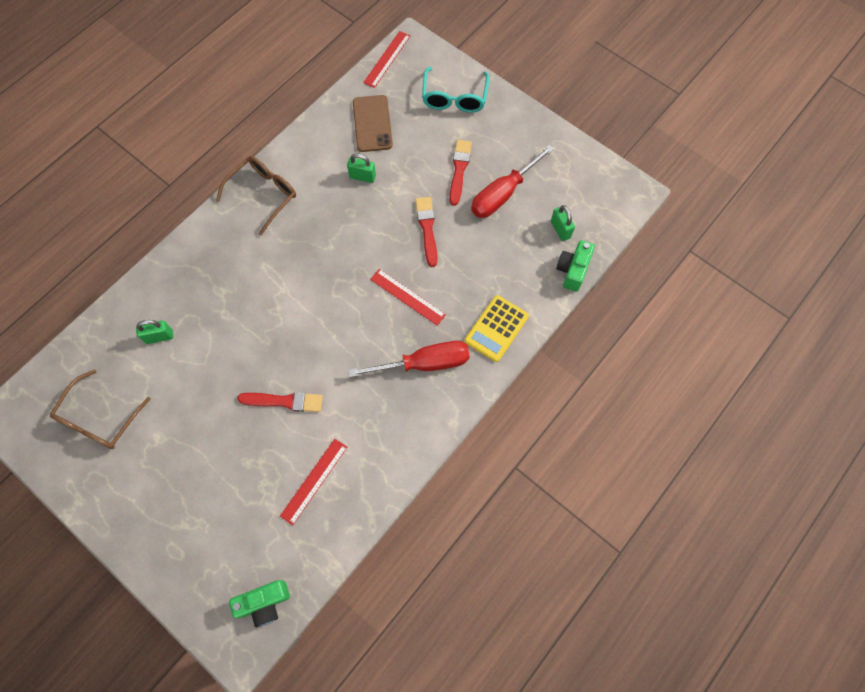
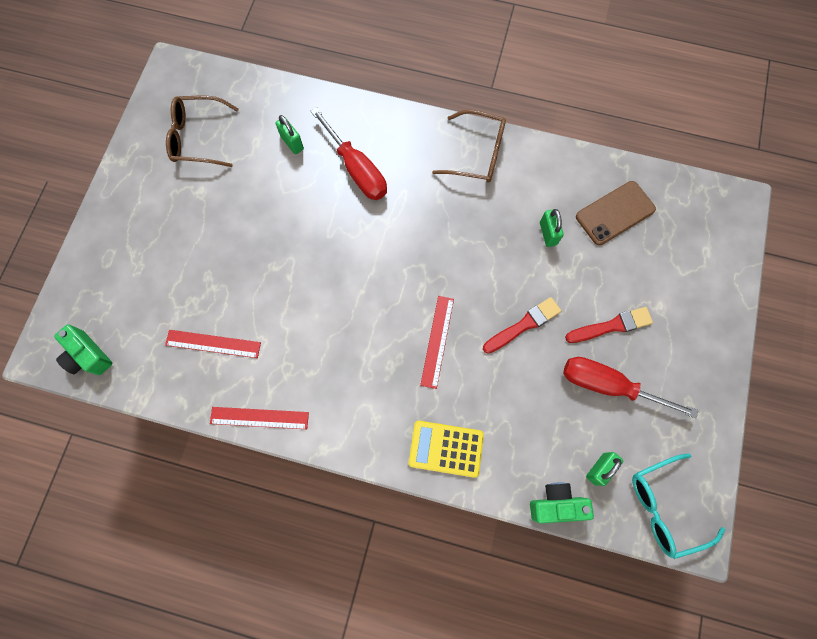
camera: 65 degrees right, 5 degrees up
(284, 401) = (277, 279): red brush -> none
(387, 59) = (702, 189): red ruler -> red ruler (259, 418)
(424, 364) = (373, 391): red screwdriver -> red screwdriver (356, 169)
(454, 97) = (698, 280): turquoise glasses -> turquoise glasses (665, 506)

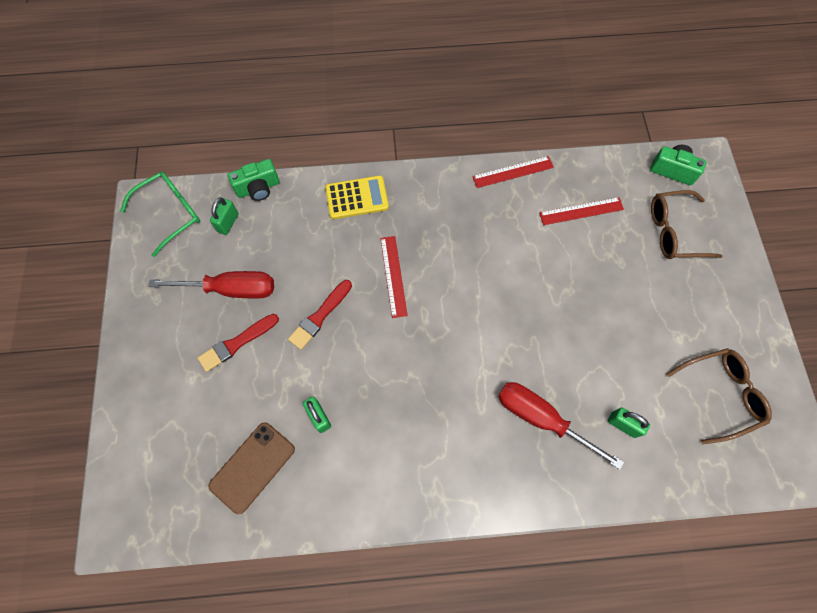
camera: 160 degrees right, 5 degrees down
(477, 154) = (422, 486): brown glasses -> brown glasses (674, 231)
(665, 506) = (170, 213): turquoise glasses -> green glasses

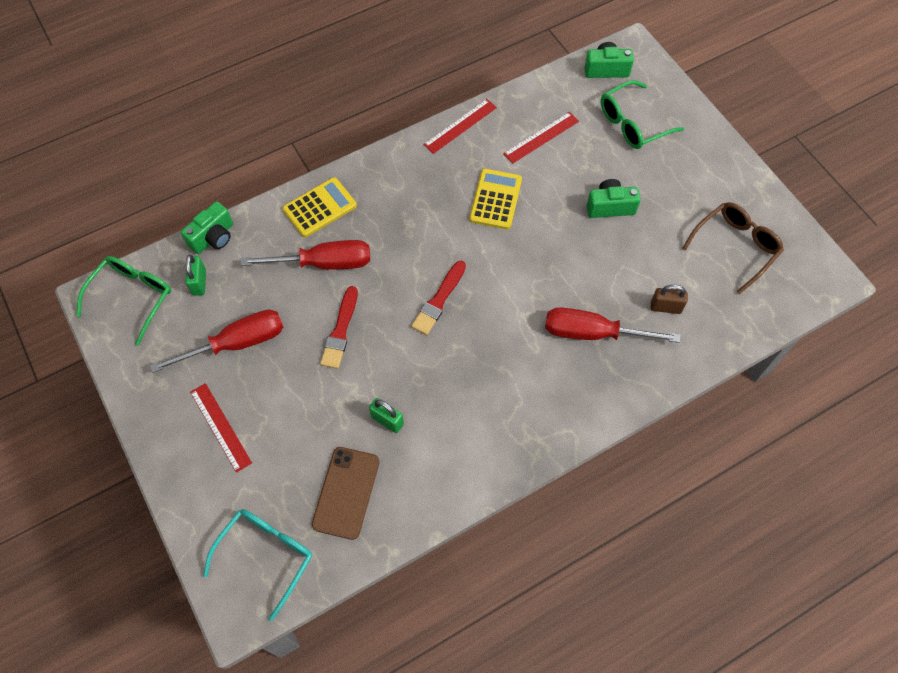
camera: 25 degrees left, 5 degrees down
(160, 492) = (266, 556): none -> turquoise glasses
(237, 343) = (270, 390): red brush -> red brush (439, 300)
(336, 249) = (323, 263): none -> red screwdriver
(393, 276) = (393, 265): red ruler -> red ruler (220, 427)
(512, 252) = (496, 199): none -> yellow calculator
(615, 303) = (610, 207): none -> green camera
(623, 425) = (665, 307): green padlock -> brown padlock
(674, 231) = (633, 123): brown glasses -> green glasses

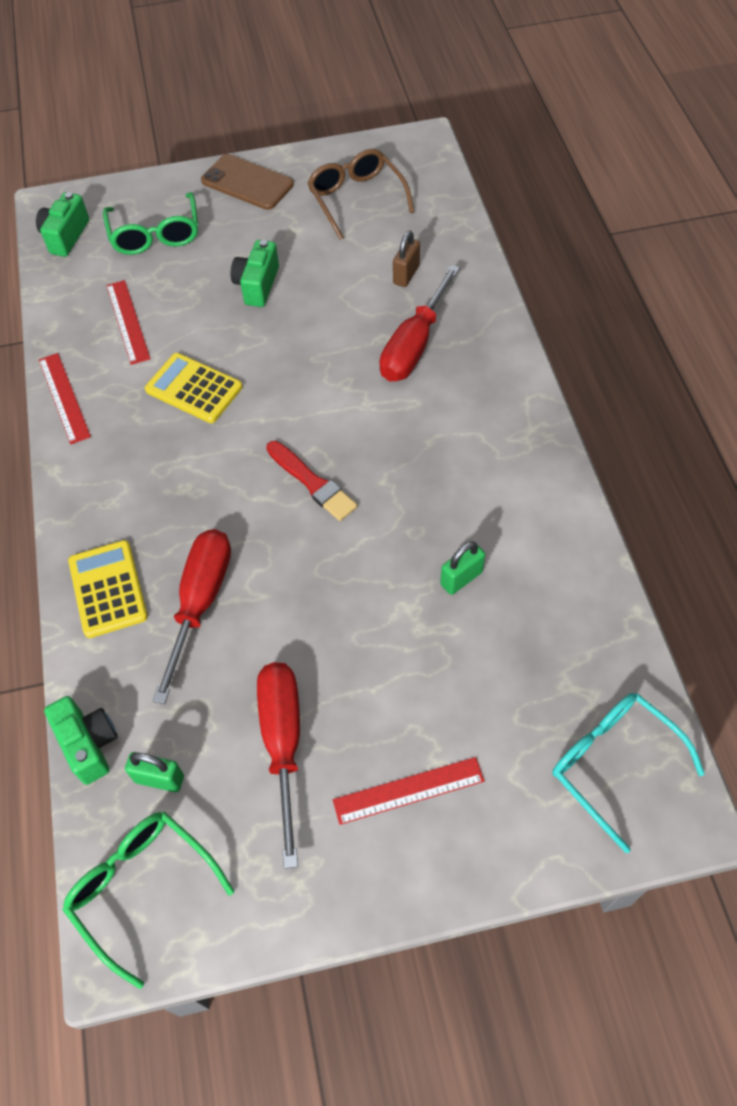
camera: 70 degrees left, 5 degrees down
(340, 331) = (313, 604): red brush -> none
(346, 492) = (547, 648): brown phone -> brown phone (247, 183)

